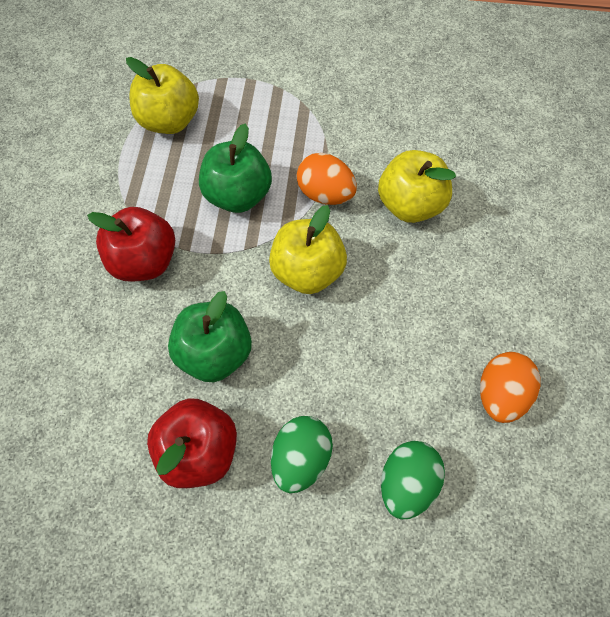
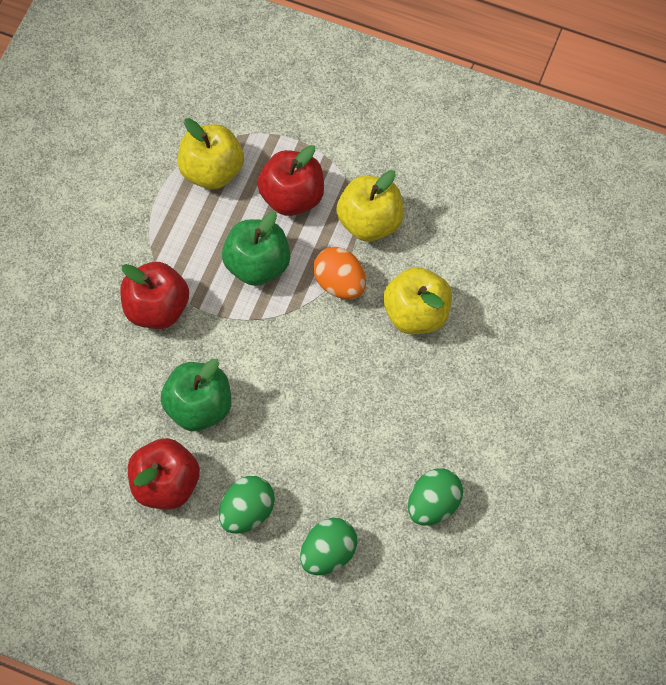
camera: 15 degrees right, 0 degrees up
(254, 126) = (292, 196): none -> red apple
(307, 270) = (300, 354): yellow apple -> yellow apple (370, 221)
(500, 393) = (433, 504): orange egg -> green egg

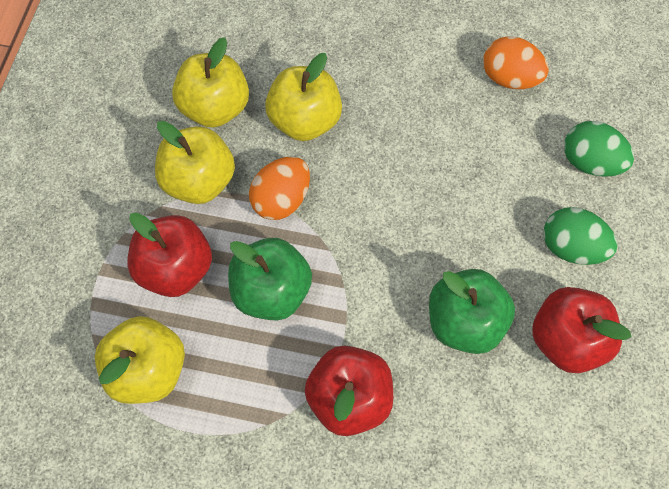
camera: 100 degrees left, 0 degrees up
(433, 504) = (509, 78): green egg -> orange egg
(442, 241) = (215, 107): none -> yellow apple

